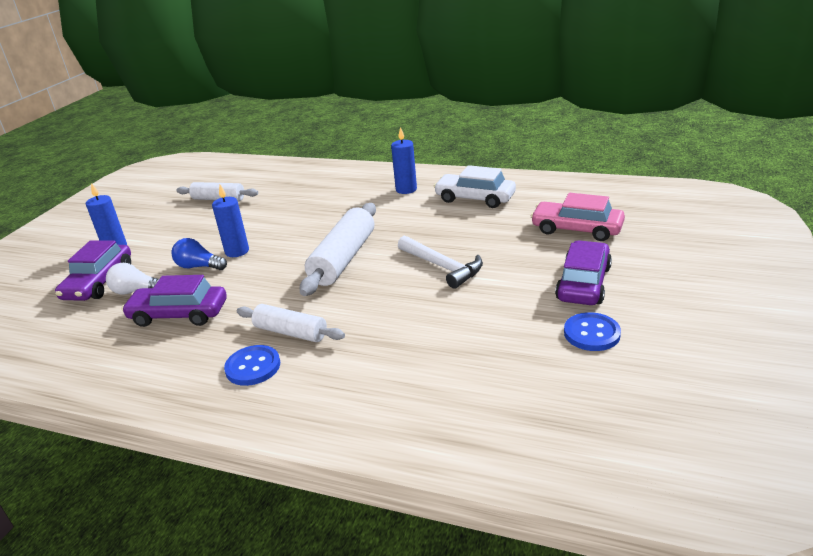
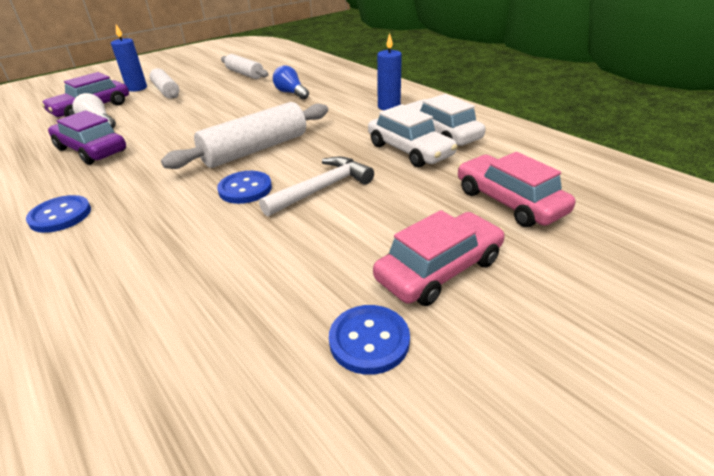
camera: 30 degrees right, 5 degrees up
(199, 267) = (158, 119): blue light bulb -> blue light bulb (291, 93)
(237, 251) = (196, 116): blue candle -> none
(291, 332) = (127, 197): white rolling pin -> white rolling pin (166, 91)
(383, 289) = (245, 189): none -> blue button
(442, 267) = (322, 189): white hammer -> white hammer turned 120 degrees counterclockwise
(469, 218) = (409, 150): none -> white car
(583, 283) = (439, 269): purple car -> pink car

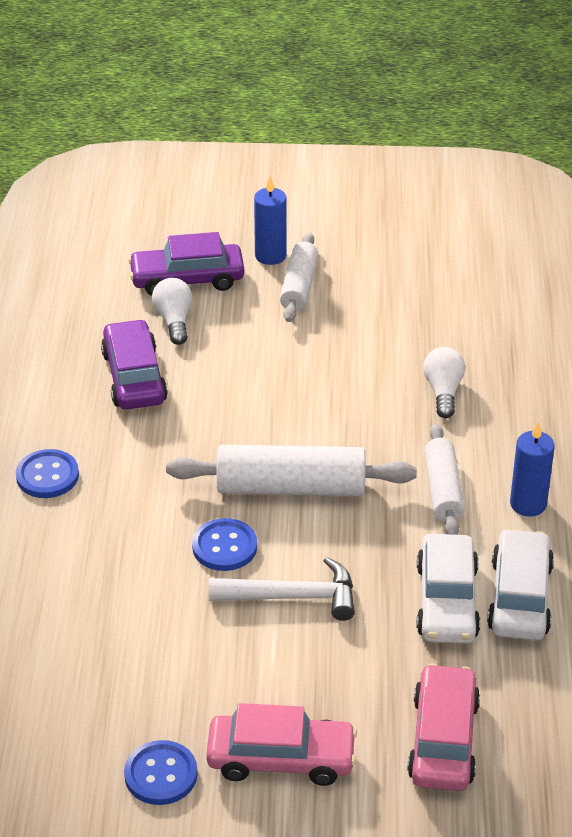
camera: 40 degrees right, 5 degrees up
(245, 74) = (433, 299): white rolling pin -> white rolling pin (443, 490)
(291, 93) = (443, 391): blue light bulb -> white light bulb

